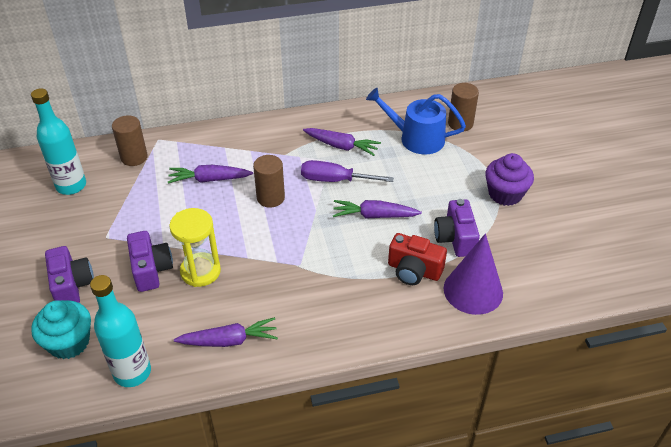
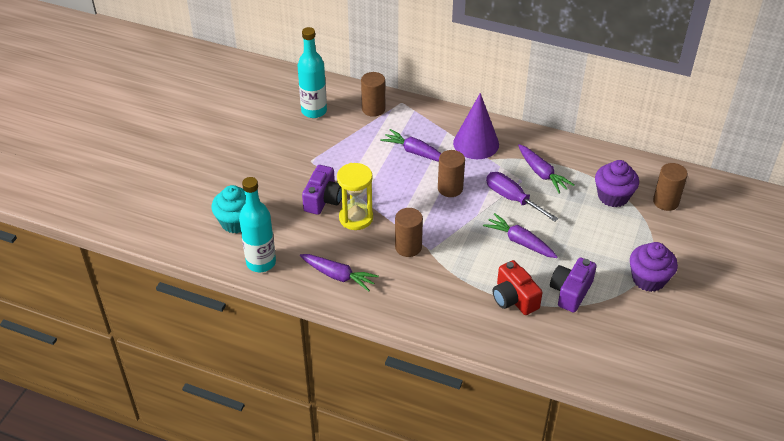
camera: 35 degrees right, 0 degrees up
(72, 285) = (264, 184): purple camera -> none
(276, 273) = (408, 247): none -> brown cylinder
(416, 138) = (613, 196): blue watering can -> purple cupcake
(473, 290) = (548, 337): purple cone -> purple cone (476, 143)

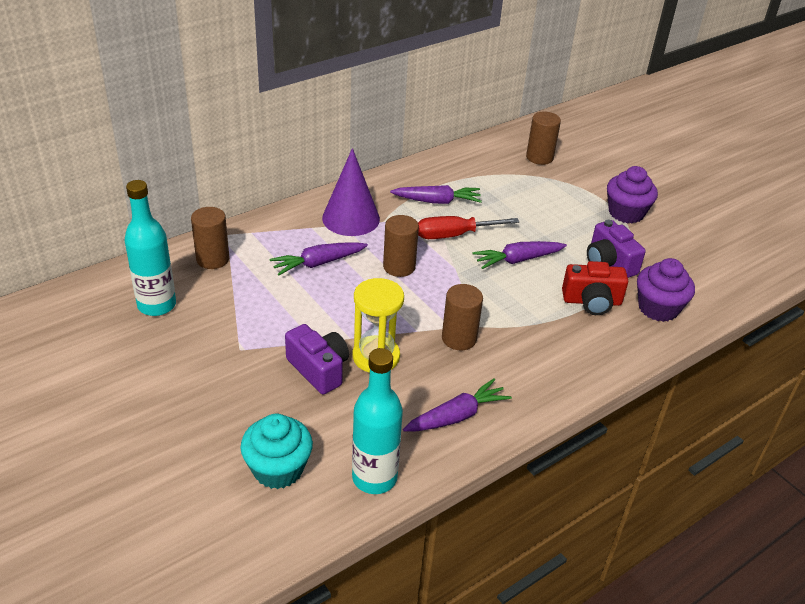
camera: 60 degrees left, 5 degrees down
(512, 198) = (454, 235): purple screwdriver -> red screwdriver
(613, 196) = (507, 179): purple cupcake -> purple cupcake (658, 308)

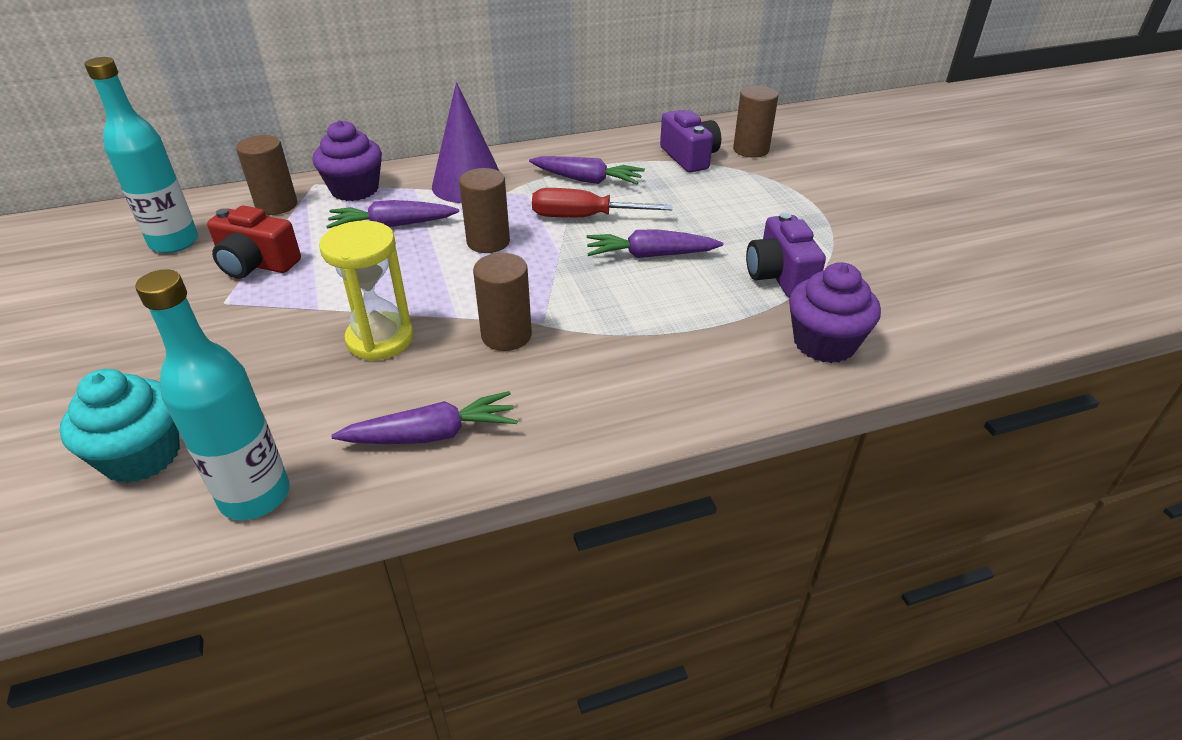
camera: 20 degrees right, 0 degrees up
(319, 369) = (297, 342): purple camera -> purple camera (689, 157)
(592, 301) = (726, 319): red camera -> red camera (256, 264)
(626, 213) = (837, 221): purple cupcake -> purple cupcake (355, 189)

